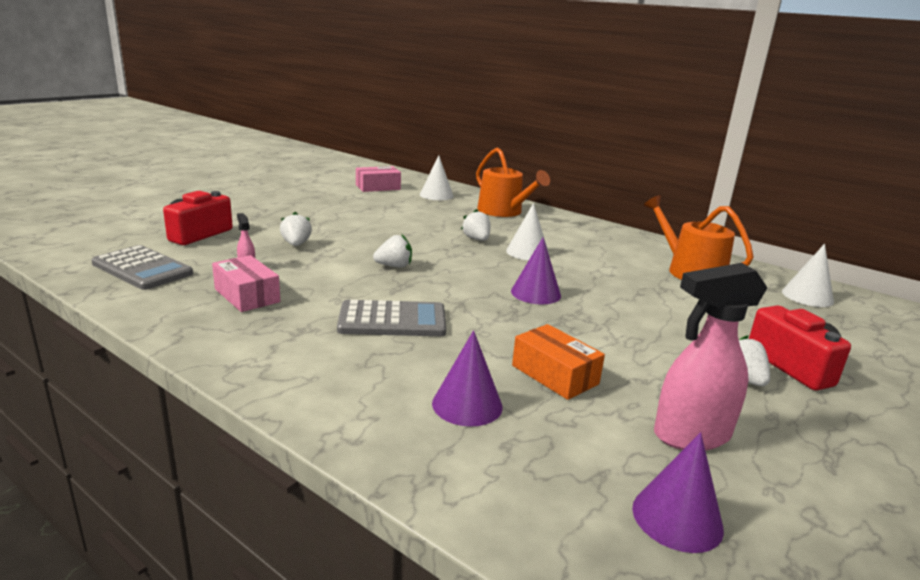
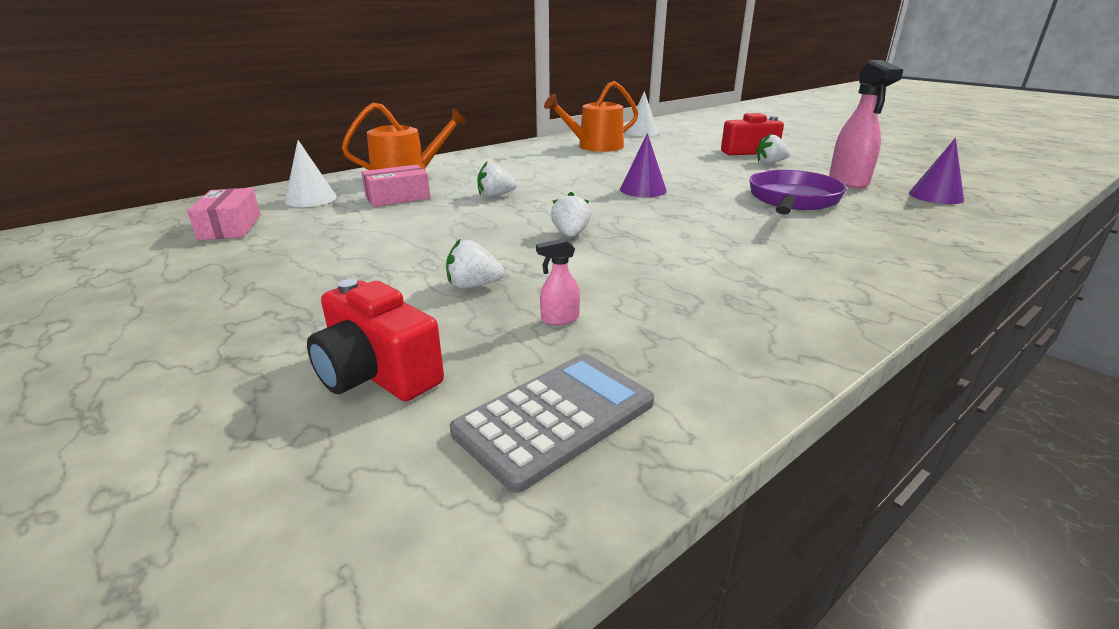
camera: 75 degrees left, 5 degrees up
(247, 295) = (666, 316): pink box -> pink box (398, 198)
(392, 320) = (717, 242): grey calculator -> none
(467, 404) = (856, 228): purple cone -> none
(527, 252) = (541, 182): white cone -> none
(555, 374) = (792, 200): orange box -> purple pan

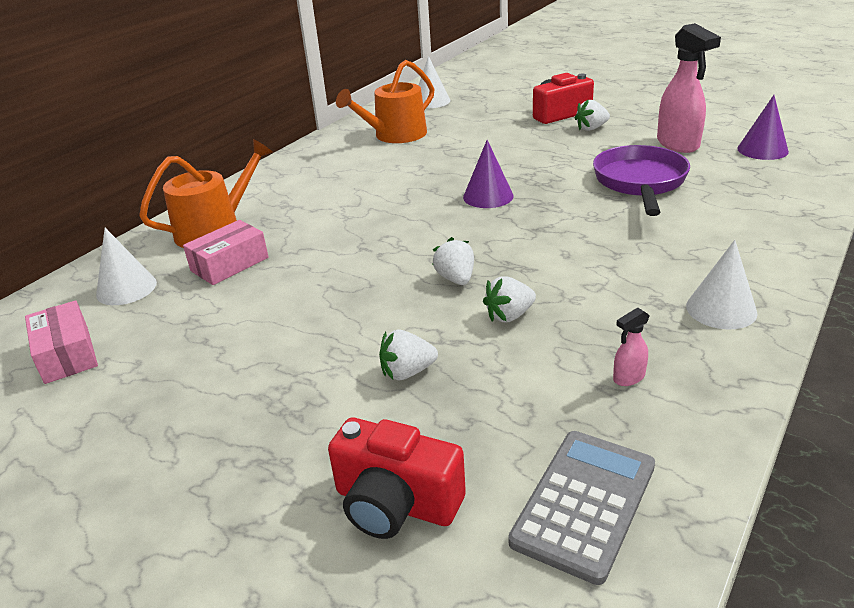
camera: 15 degrees left, 5 degrees up
(495, 195) = (338, 237): white strawberry -> white strawberry (509, 316)
(559, 319) = (517, 393): pink spray bottle -> pink spray bottle (628, 378)
(816, 298) = (721, 309): none -> white cone

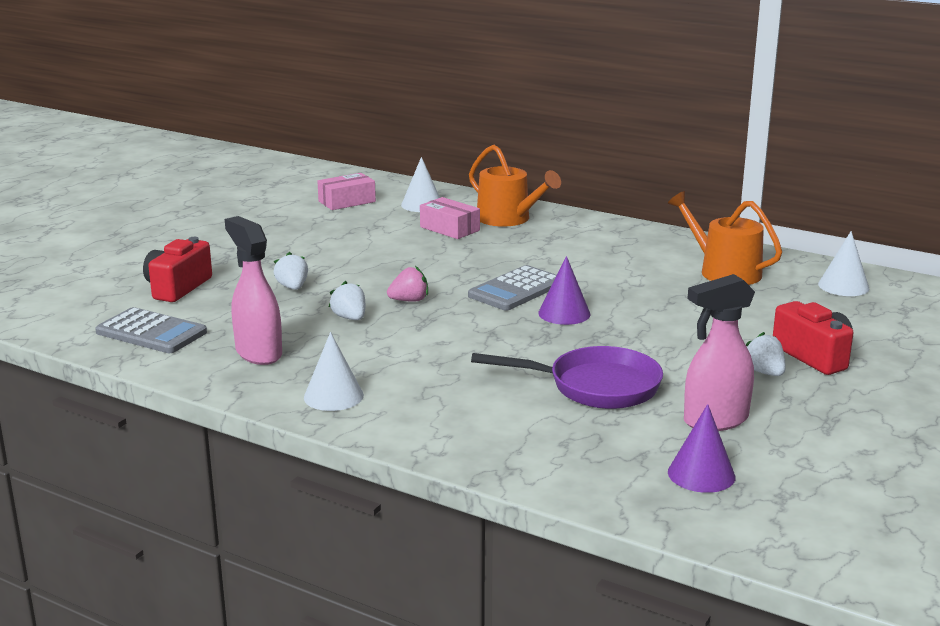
camera: 85 degrees right, 10 degrees down
(428, 219) = (516, 290): none -> grey calculator
(456, 279) = (409, 300): white strawberry -> pink strawberry
(628, 378) = (258, 353): pink spray bottle -> pink spray bottle, size x2.28

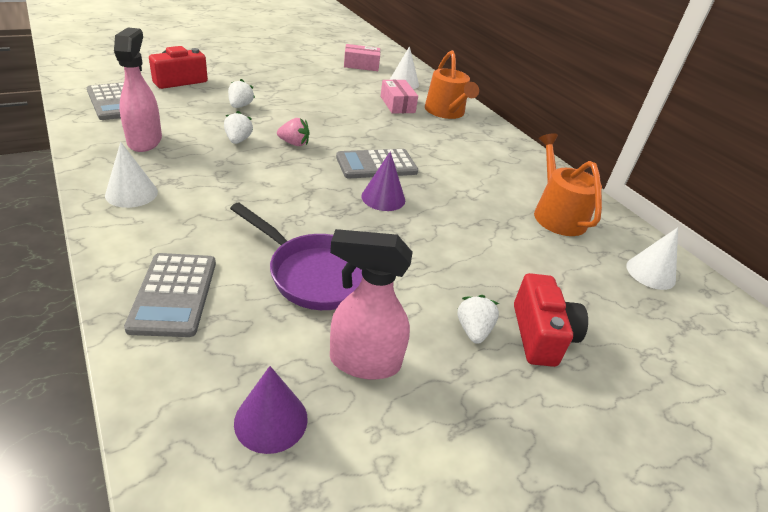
camera: 25 degrees right, 15 degrees up
(508, 443) = (174, 294): none -> grey calculator

